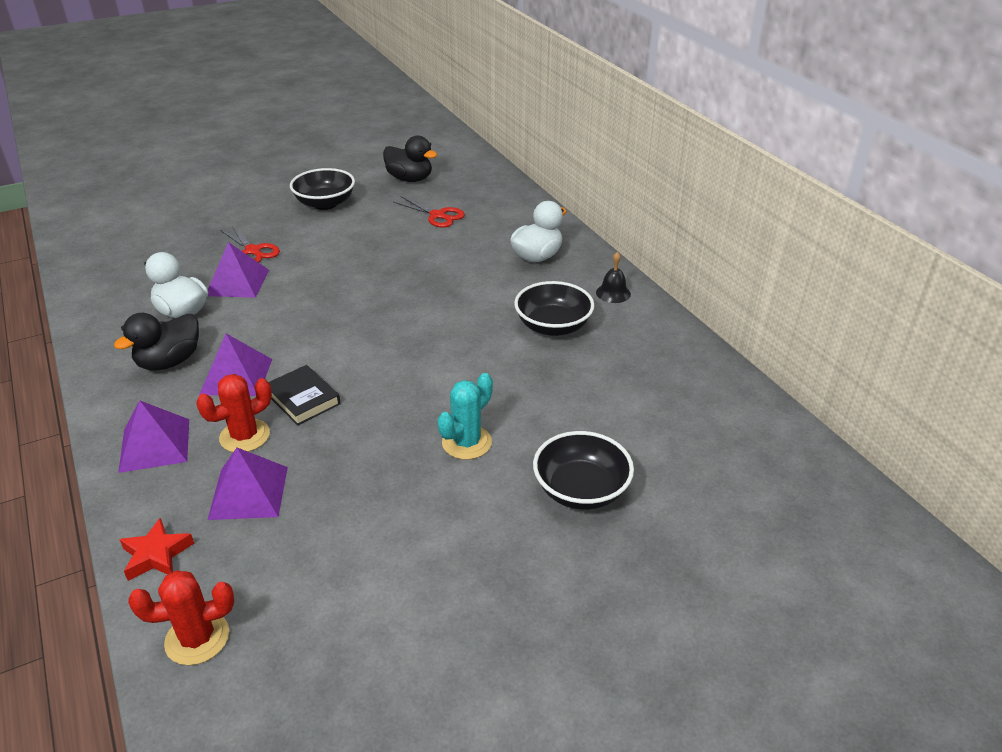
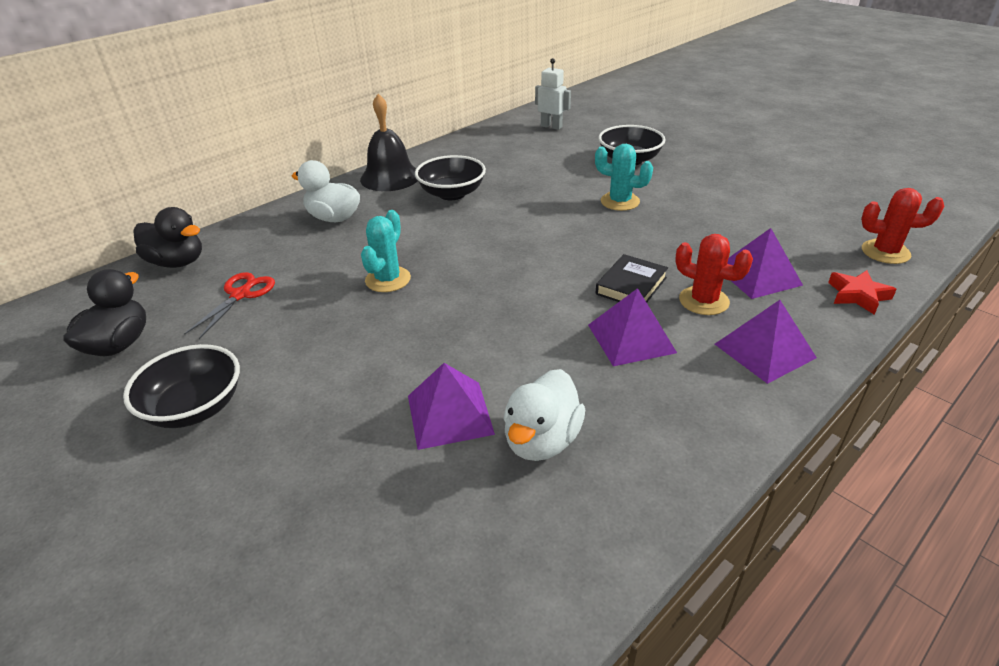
camera: 105 degrees left, 0 degrees up
(169, 362) = (644, 401): black duck -> black duck (177, 262)
(197, 638) = (885, 252): red cactus -> red cactus turned 45 degrees counterclockwise
(253, 251) = (358, 433): red scissors -> none
(412, 274) = (388, 279): none -> turquoise cactus
(613, 293) = (390, 177): black bell -> black bell, size x1.96
(733, 445) = (551, 126): none -> white robot

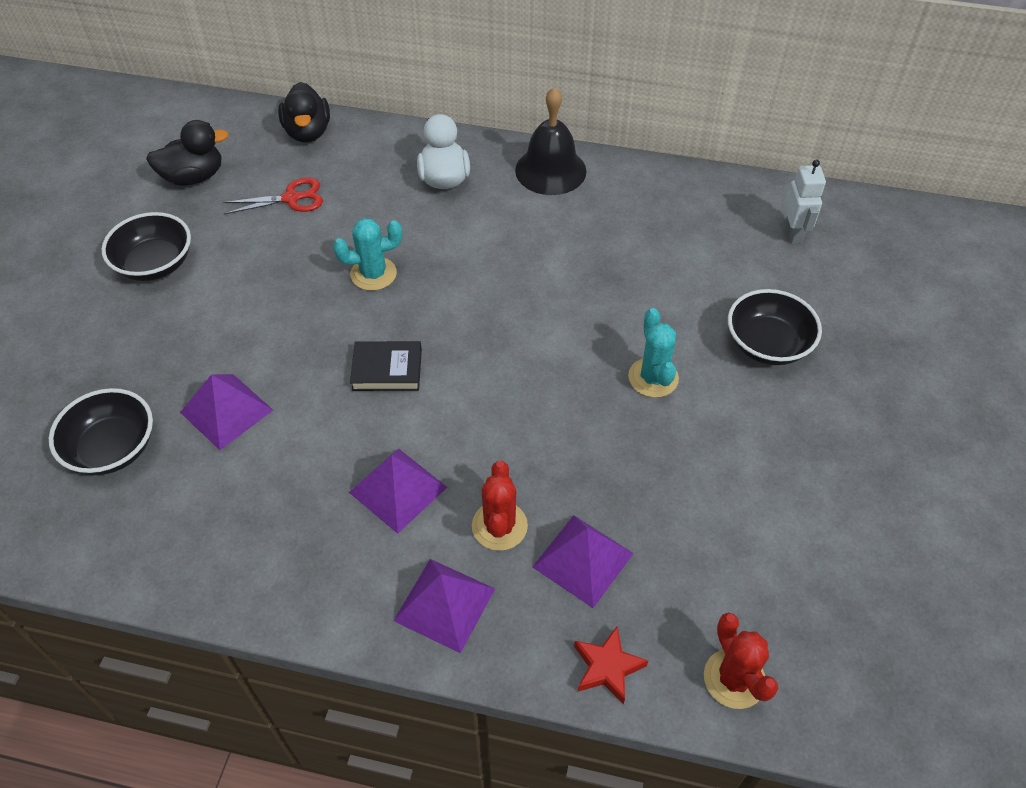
camera: 55 degrees right, 15 degrees up
(452, 193) = (556, 234): black bowl -> black bowl (113, 448)
(542, 440) = (229, 483): white duck -> none
(631, 286) = (486, 455): black book -> black book (387, 370)

